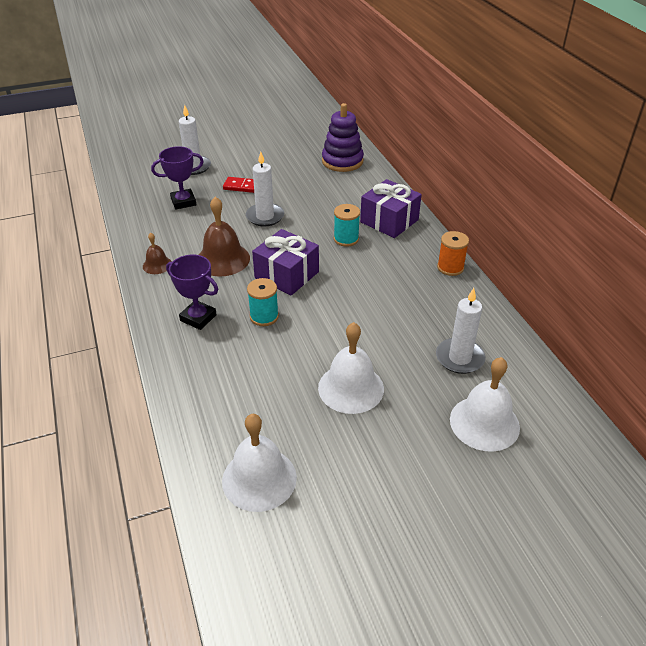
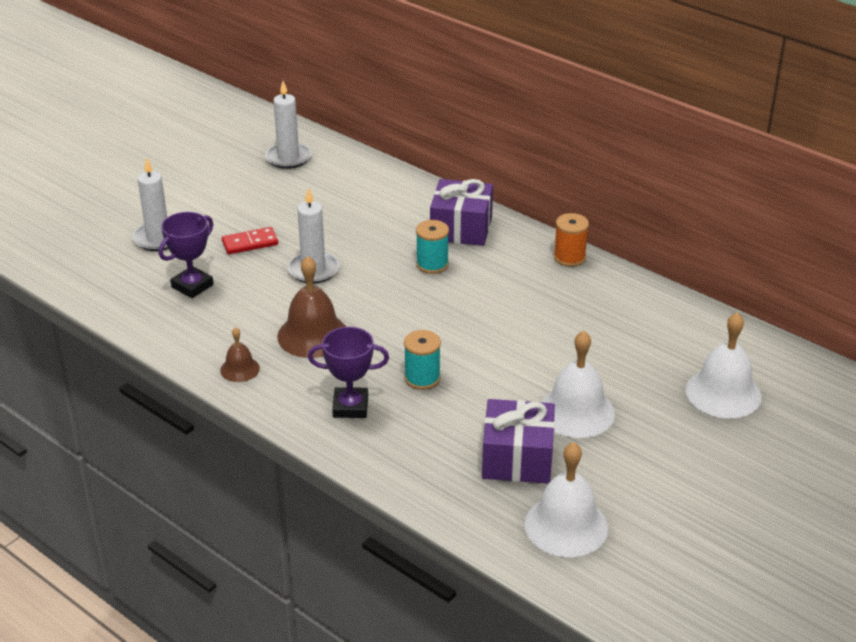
camera: 30 degrees left, 5 degrees down
(286, 275) = (403, 326): purple gift -> purple gift (517, 458)
(342, 161) = (342, 174): purple stacking toy -> none
(459, 358) = (653, 344): white candle -> white candle (288, 158)

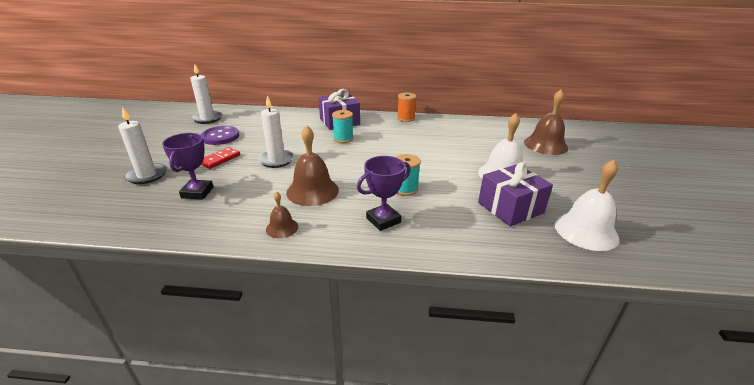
camera: 35 degrees left, 5 degrees down
(279, 201) = (220, 137): none -> purple button
(723, 393) = (545, 145): white bell -> brown bell

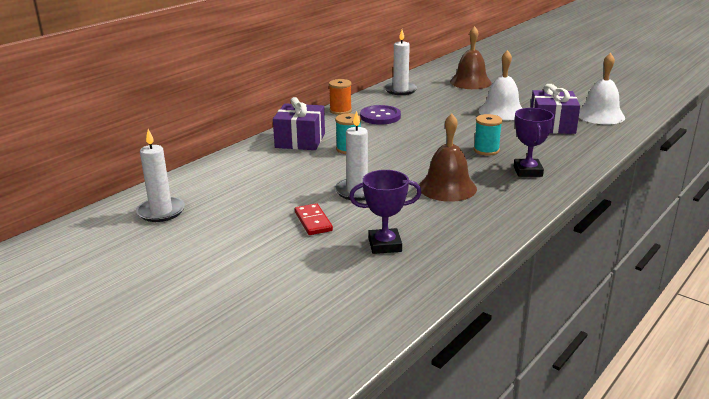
camera: 55 degrees left, 5 degrees down
(147, 175) = (300, 272): white candle -> white candle (400, 90)
(197, 192) = (385, 245): purple trophy -> purple trophy turned 45 degrees counterclockwise
(220, 137) = (242, 212): purple button -> purple button (380, 116)
(282, 228) = (501, 214): brown bell -> none

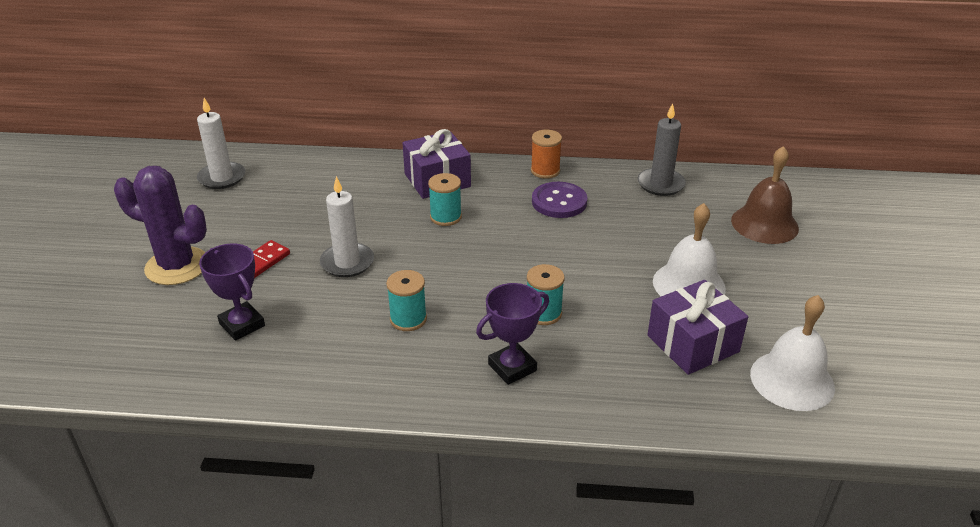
camera: 55 degrees right, 10 degrees up
(268, 257) = (177, 266): none -> purple cactus
(400, 90) = (660, 184): white candle -> grey candle
(447, 187) = (408, 319): brown bell -> turquoise spool

